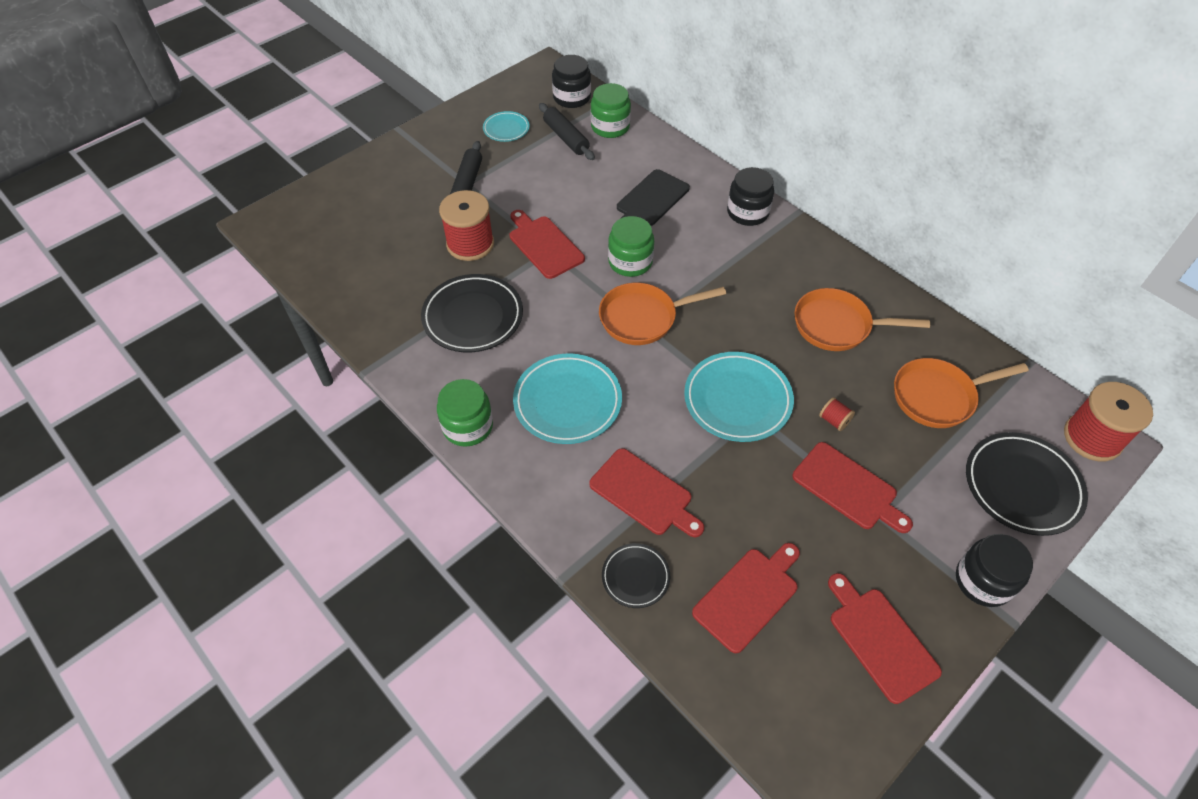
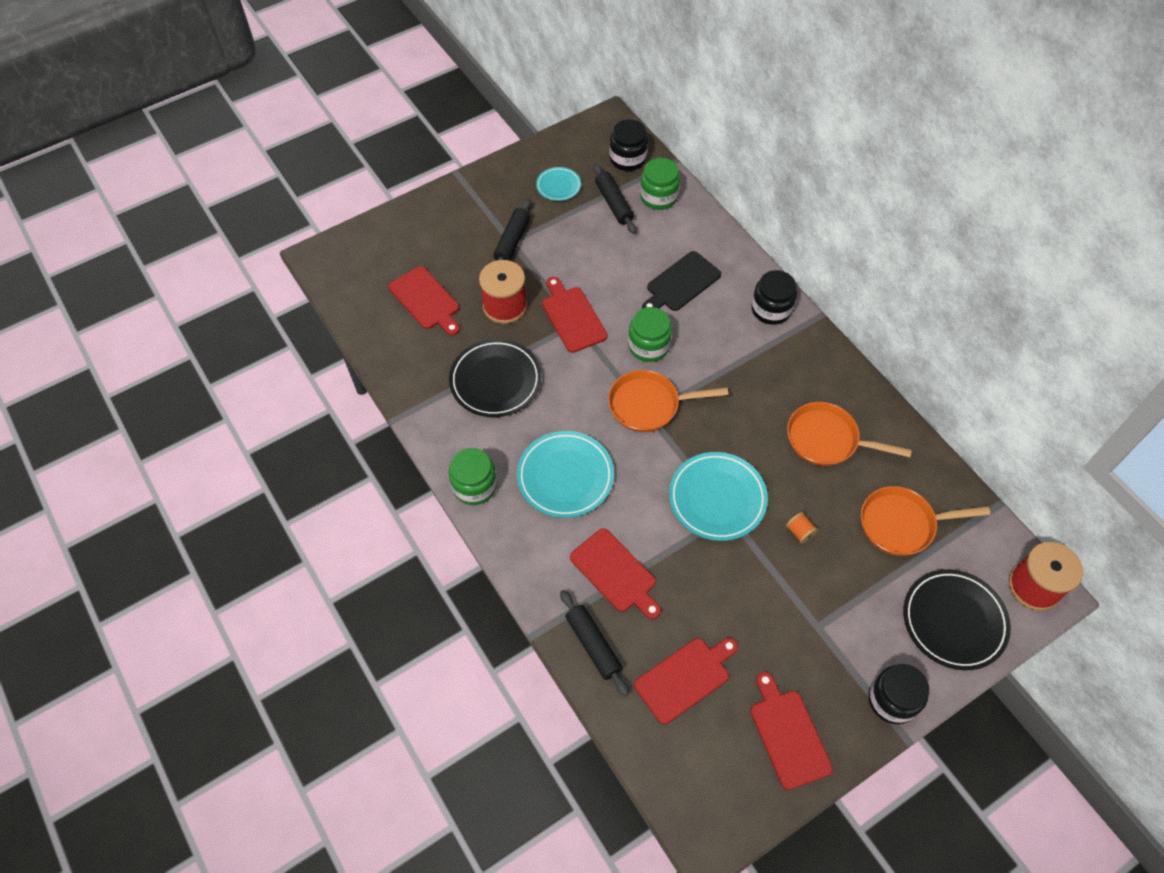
camera: 10 degrees right, 5 degrees up
(635, 577) = (593, 645): black plate -> black rolling pin
(834, 420) = (799, 532): red spool -> orange spool
(848, 488) = (795, 597): red cutting board -> red cutting board (426, 300)

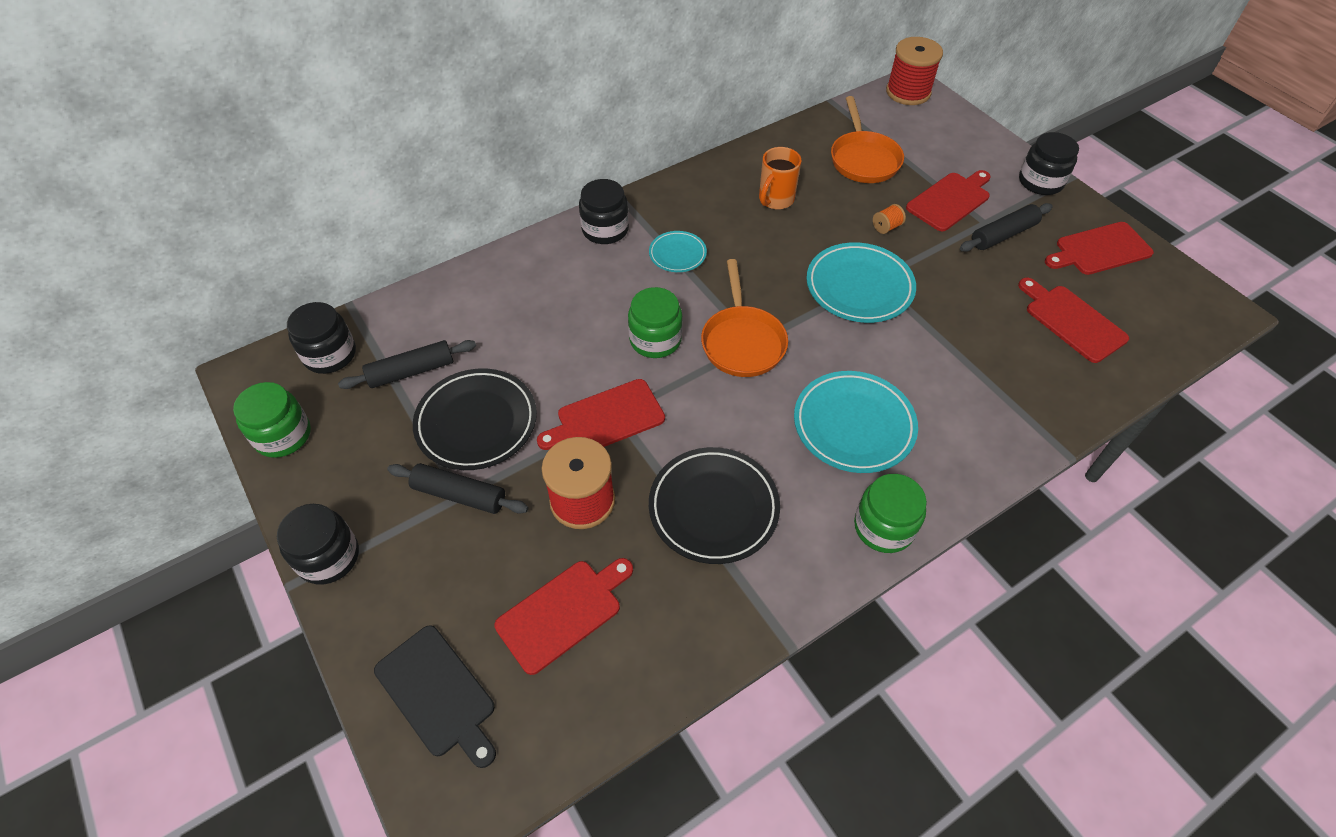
camera: 90 degrees left, 5 degrees down
(472, 185) = (328, 557): none -> black jar
(558, 186) = (362, 437): turquoise plate -> turquoise plate (677, 254)
(593, 645) = (1063, 398): black rolling pin -> black rolling pin (1003, 235)
(615, 573) = (970, 377): red cutting board -> red cutting board (950, 200)
(658, 197) = (410, 323): green jar -> green jar (283, 435)
(681, 283) = (559, 306): black cutting board -> black cutting board (437, 694)
(827, 440) = (775, 200): orange pan -> orange mug
(954, 621) = (953, 139): black plate -> black plate (476, 422)

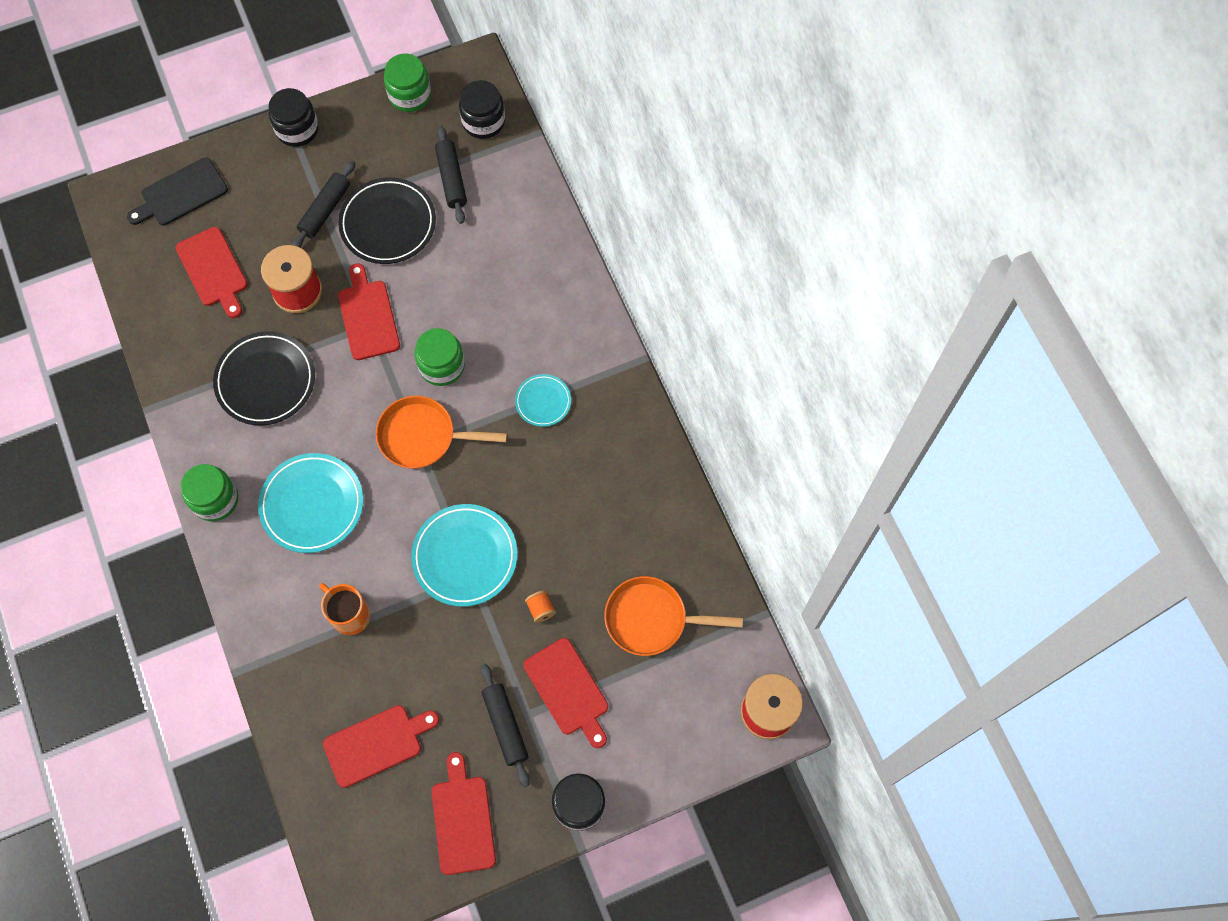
camera: 100 degrees right, 15 degrees up
(605, 229) = (590, 342): black jar -> none
(775, 200) = (603, 509): orange mug -> orange mug (349, 615)

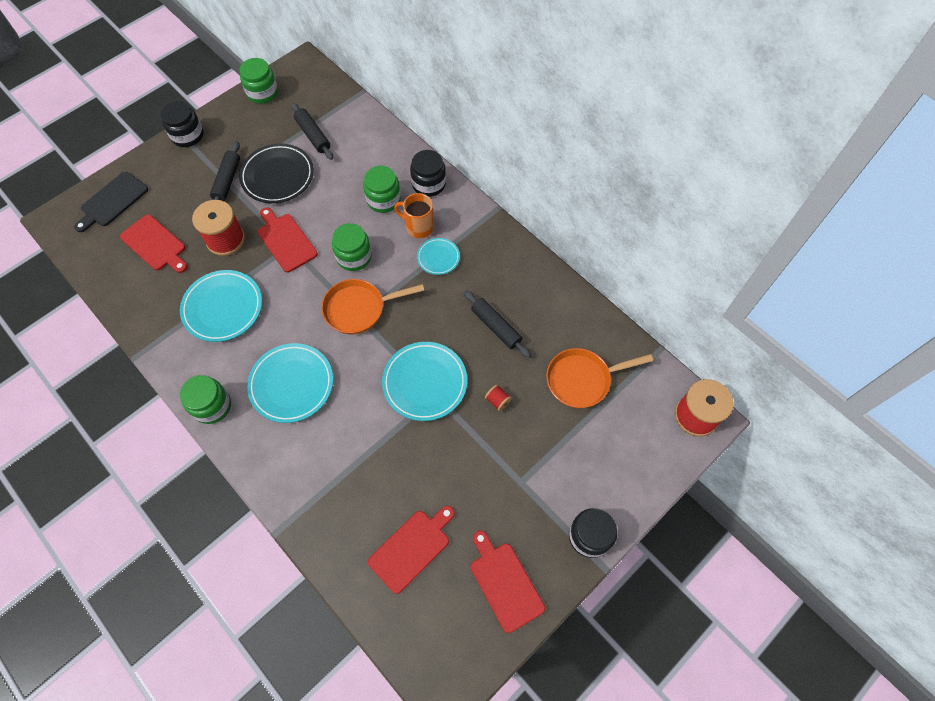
camera: 20 degrees left, 5 degrees down
(266, 381) = (223, 308): black plate -> turquoise plate
(349, 615) = (352, 456): orange mug -> orange mug (418, 227)
(483, 121) = (321, 94): black jar -> black jar (429, 184)
(505, 726) = (507, 497): black rolling pin -> black rolling pin (496, 327)
(506, 299) = (383, 200): none -> green jar
(541, 609) = (497, 401): orange spool -> red spool
(568, 690) = (543, 453): red cutting board -> none

